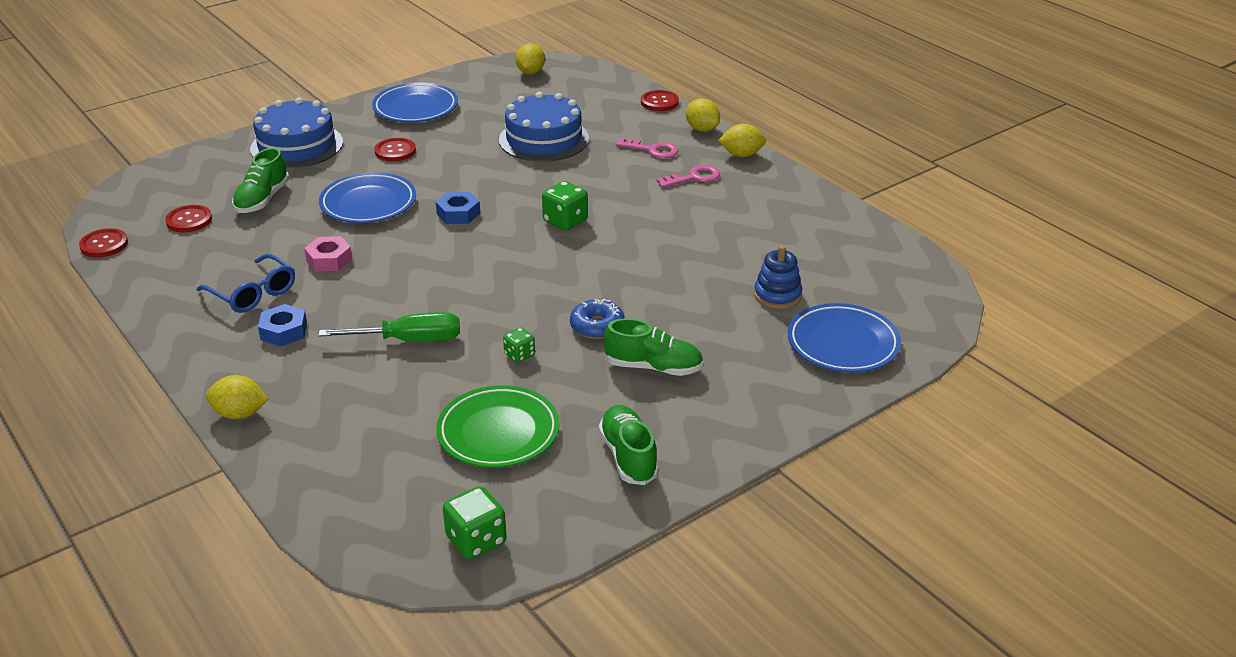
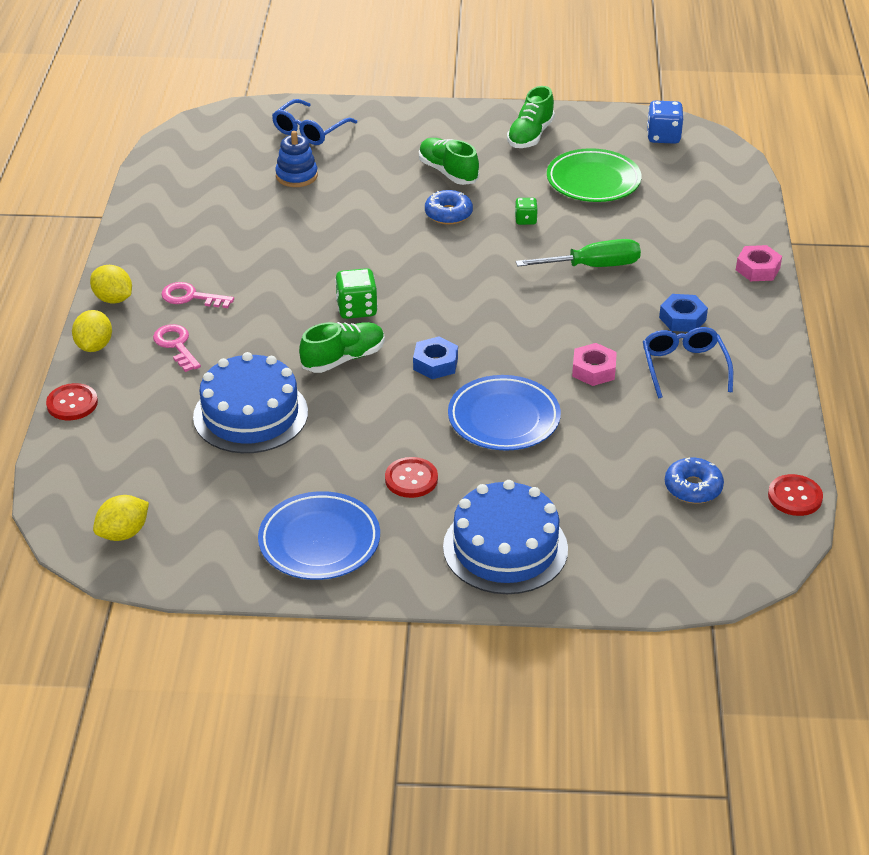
camera: 140 degrees left, 5 degrees up
(189, 220) = (693, 487): red button -> blue donut
(240, 414) = (757, 269): yellow lemon -> pink nut
(262, 199) = (601, 479): green shoe -> green shoe (343, 359)
(409, 340) = (593, 266): green screwdriver -> green screwdriver turned 135 degrees clockwise
(476, 540) = (663, 136): green dice -> blue dice
(843, 344) = (310, 131): blue plate -> blue glasses

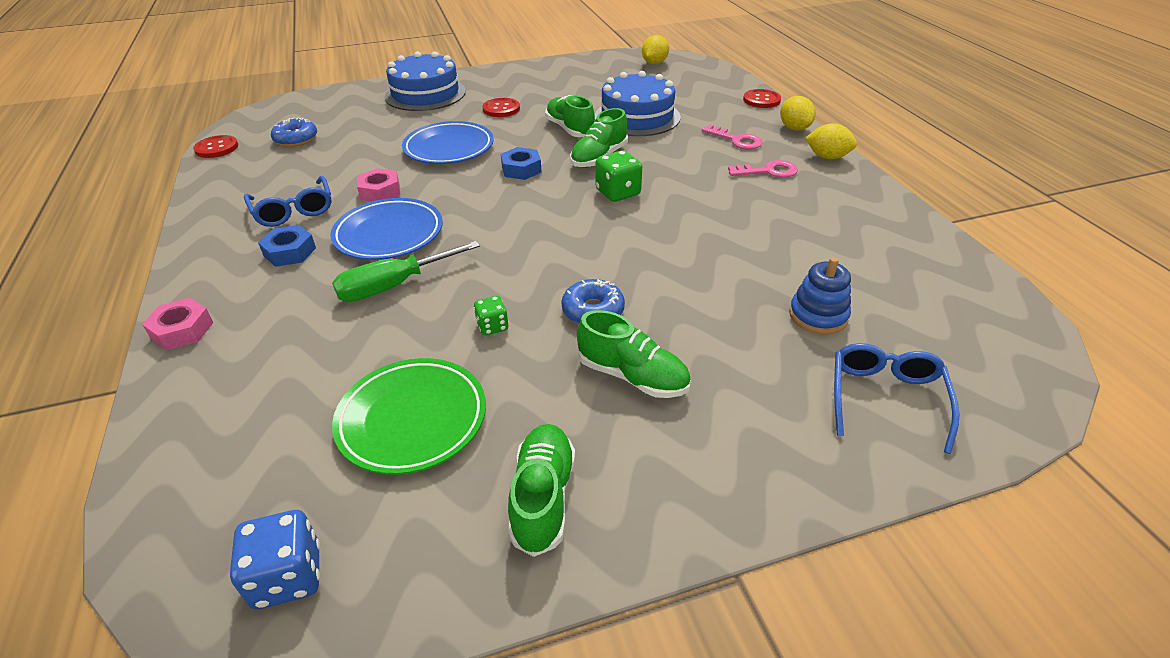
camera: 160 degrees right, 0 degrees up
(319, 541) = (540, 78): blue plate -> blue plate (389, 234)
(346, 413) = (570, 129): none -> green shoe

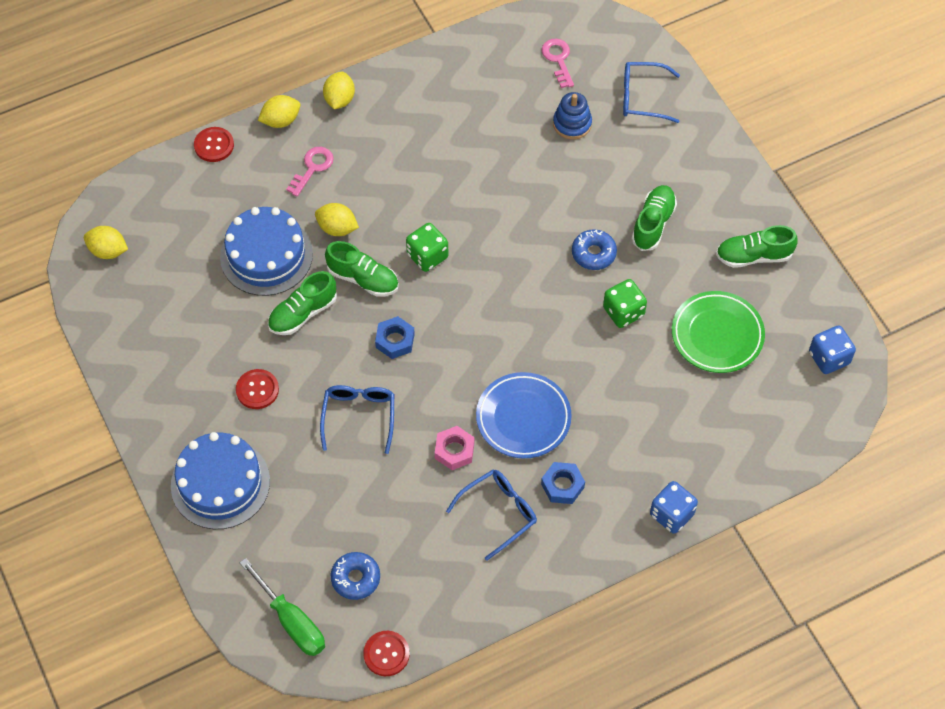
camera: 100 degrees left, 20 degrees up
(182, 330) = (671, 514): pink nut -> blue dice
(394, 285) = (591, 390): green screwdriver -> green screwdriver (291, 621)
(449, 148) = (359, 416): blue plate -> blue glasses
(492, 326) = (623, 312): green dice -> green dice, size x1.67
(662, 148) = (337, 228): none -> yellow lemon
(768, 171) = (373, 145): pink key -> pink key (558, 60)

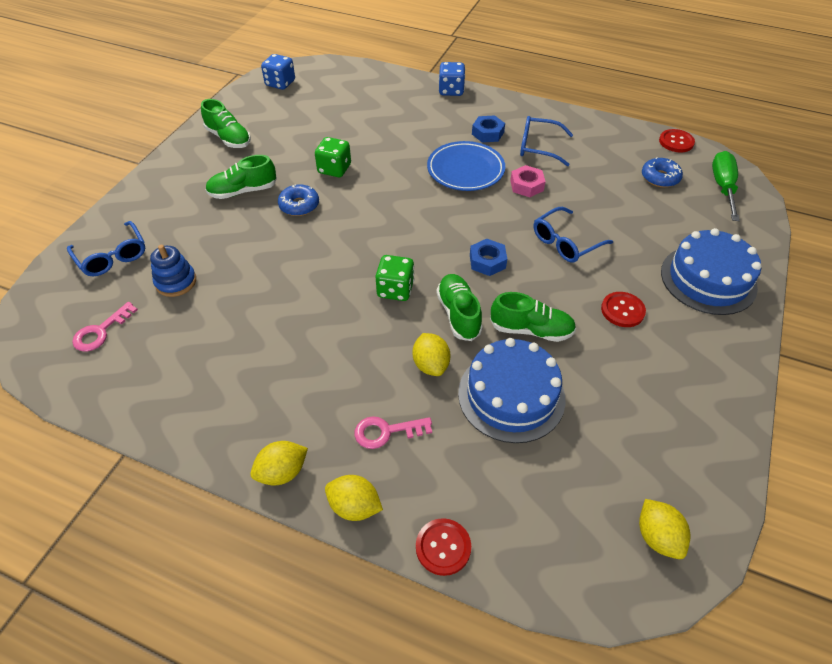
camera: 130 degrees left, 10 degrees down
(717, 335) = (309, 126): green plate -> none

